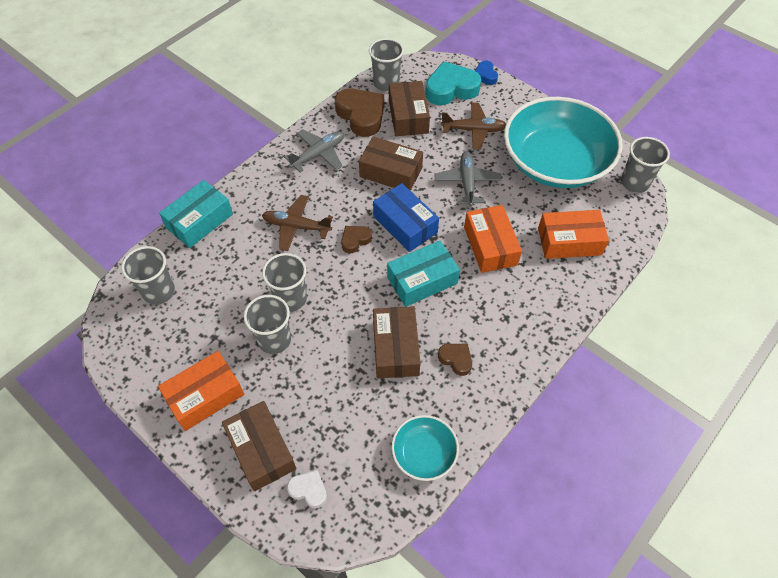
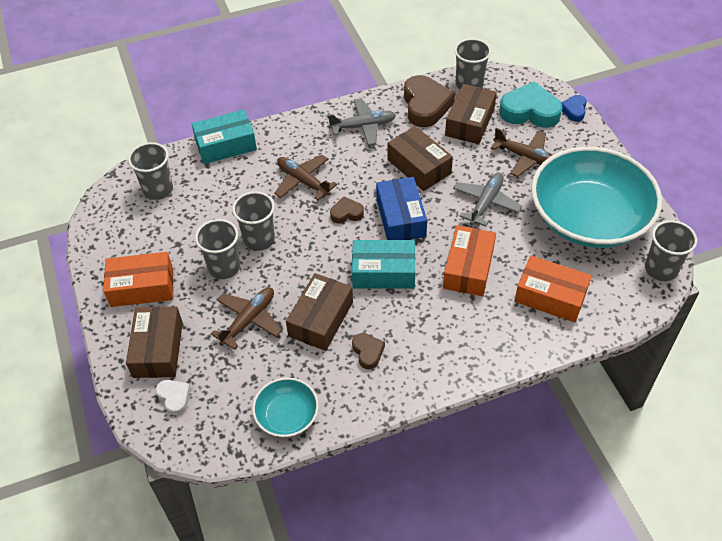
camera: 30 degrees right, 5 degrees down
(331, 380) = (249, 320): none -> brown plane

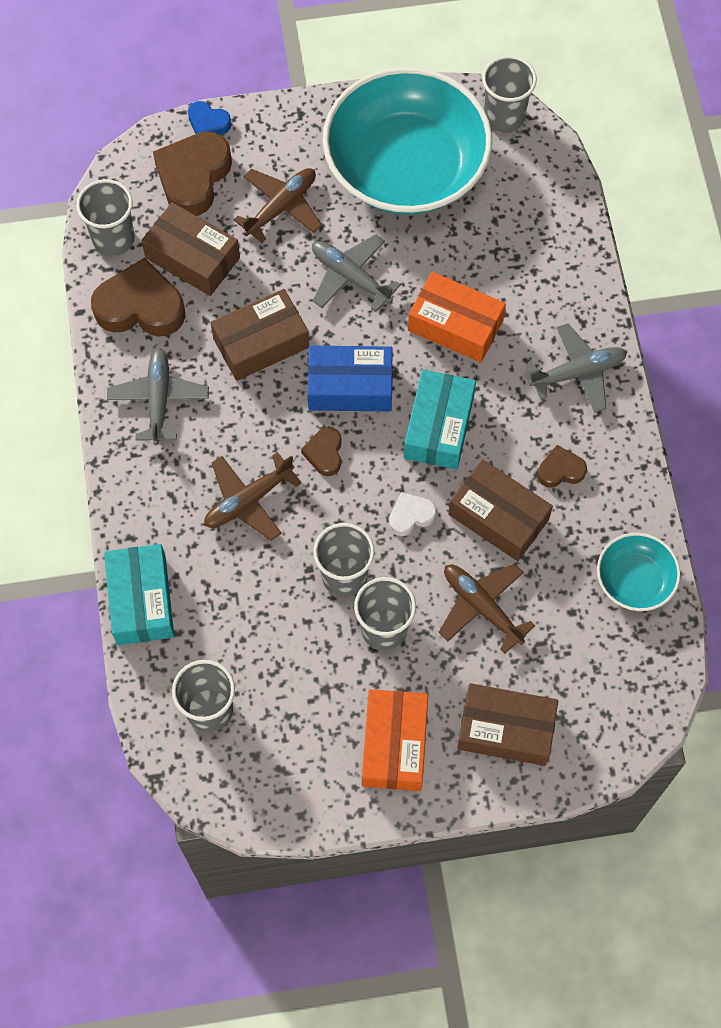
camera: 80 degrees left, 15 degrees up
(174, 398) = (585, 713): white heart -> white heart (411, 516)
(454, 351) = (578, 372): none -> grey plane
(529, 111) = (193, 177): turquoise heart -> brown heart
(550, 296) = (519, 246): orange box -> none

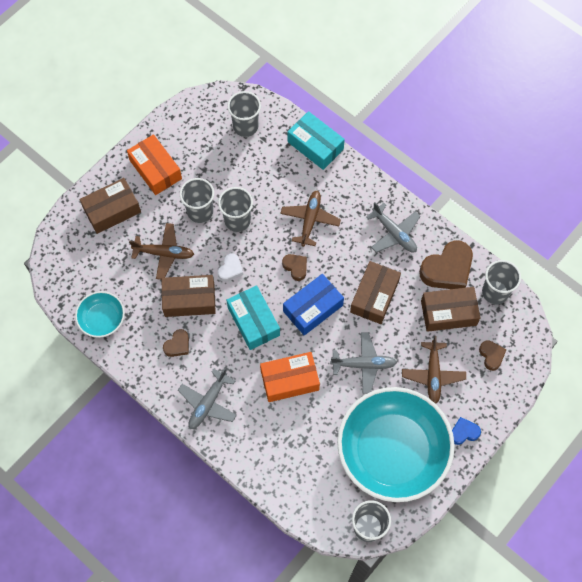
camera: 140 degrees right, 0 degrees up
(193, 177) = (491, 356): brown heart -> brown heart, size x0.51
(208, 123) = (515, 392): blue heart -> blue heart (463, 432)

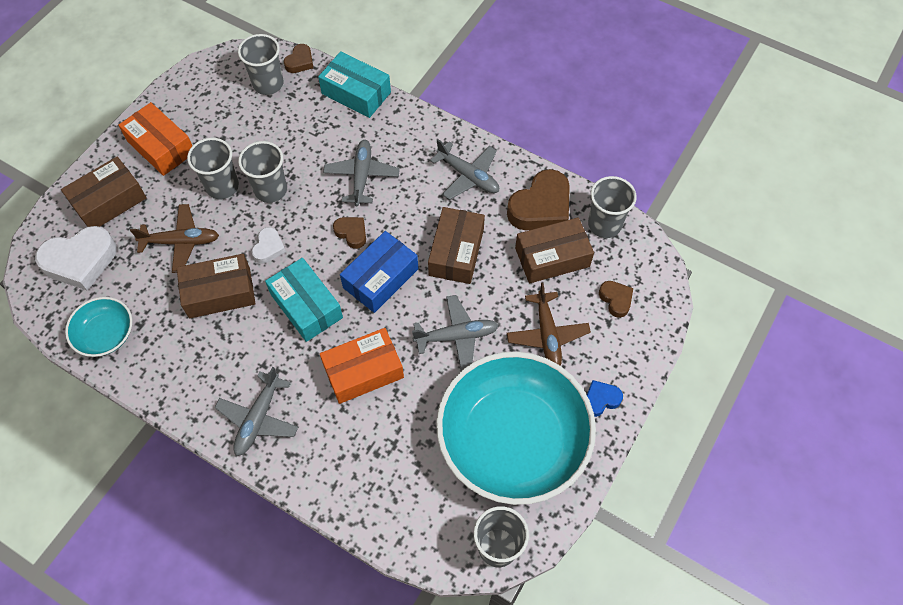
camera: 10 degrees left, 5 degrees down
(87, 257) = (80, 261): none -> white heart
(177, 345) = (210, 351): brown heart -> brown heart (300, 62)
(310, 220) = (362, 176): brown plane -> grey plane

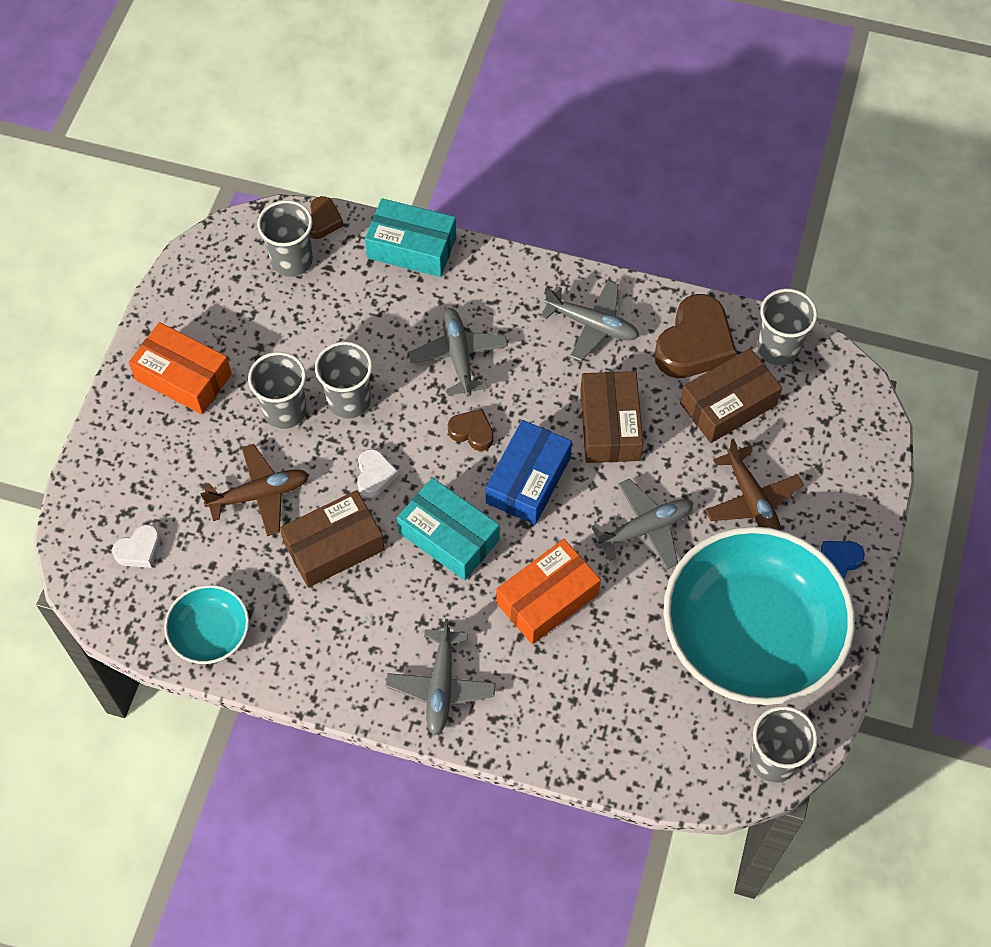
camera: 15 degrees left, 0 degrees up
(80, 261) = (139, 550): white heart -> white heart, size x0.51
(109, 201) = (144, 464): brown box -> none
(616, 299) = (819, 438): brown heart -> none

